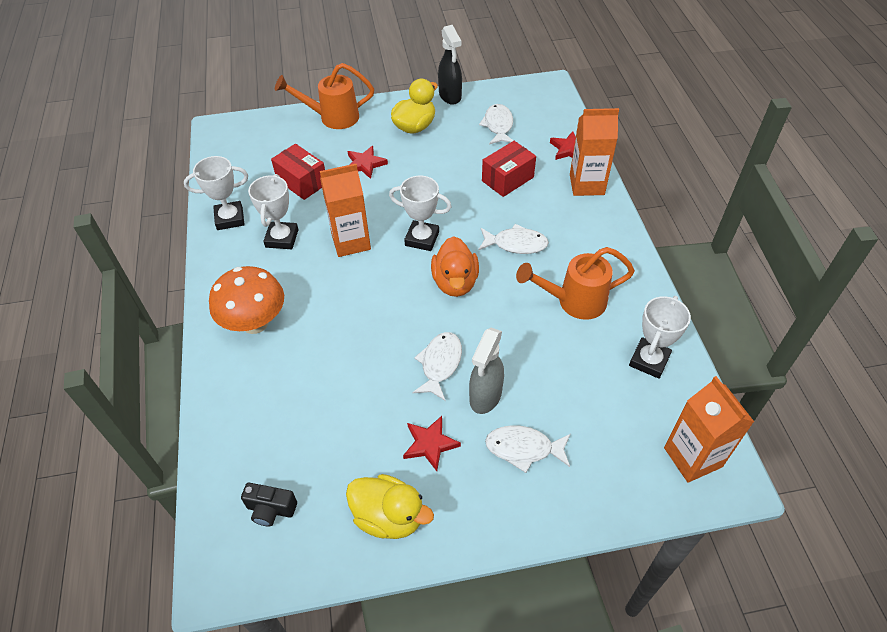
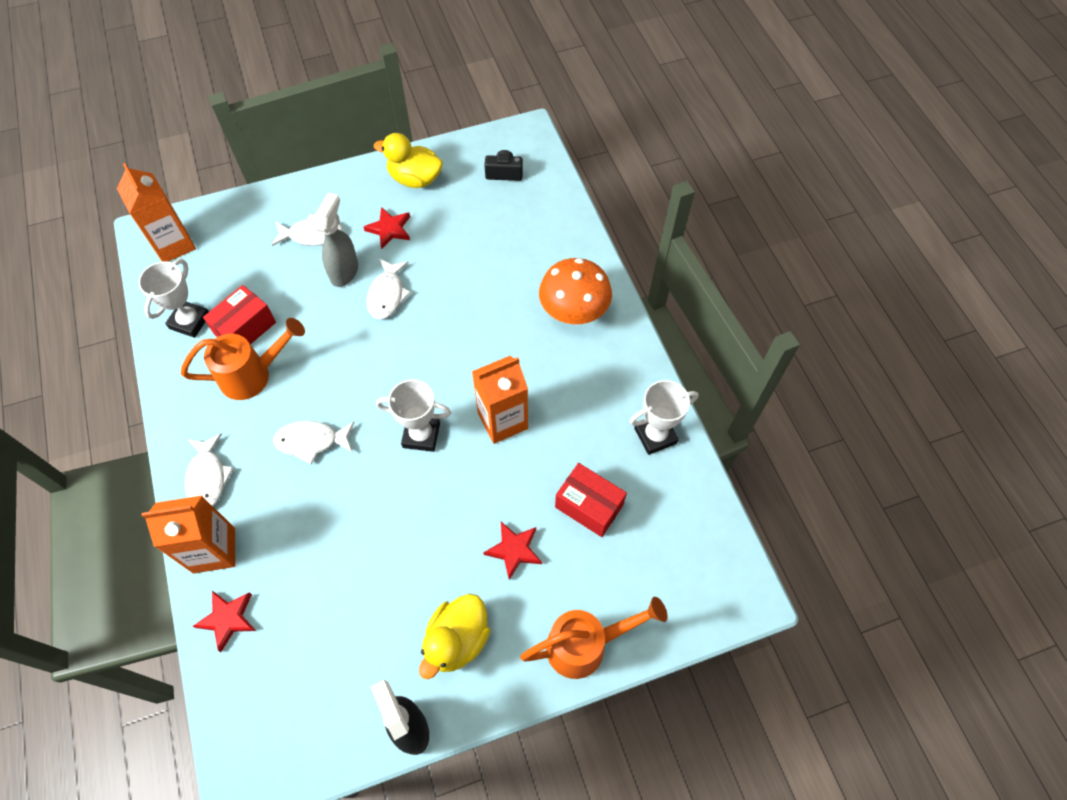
camera: 170 degrees right, 10 degrees up
(282, 238) = (583, 415): white trophy -> none
(455, 282) = (379, 382): orange duck -> none
(498, 126) = (331, 660): white fish -> white fish (208, 477)
(507, 179) = (319, 547): red box -> red box (245, 328)

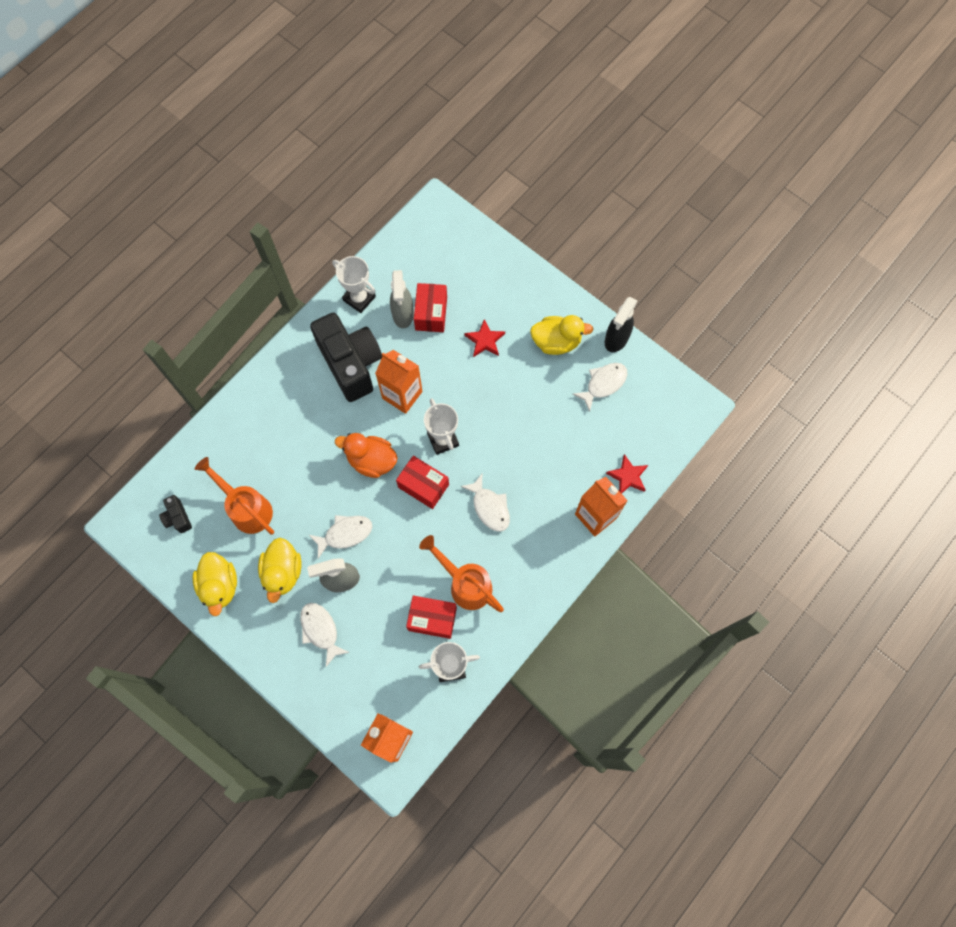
camera: 120 degrees left, 10 degrees up
(208, 477) = (554, 557): white fish -> white fish (603, 384)
(383, 389) = (423, 486): none -> red box
(389, 229) = (283, 572): red star -> yellow duck
(447, 354) = (371, 460): none -> orange duck
(573, 313) = (289, 395): orange mushroom -> none
(574, 387) = (351, 363): none -> black camera
(586, 645) = (515, 274): orange watering can -> orange watering can (246, 508)
(606, 473) = (403, 314): none -> grey spray bottle

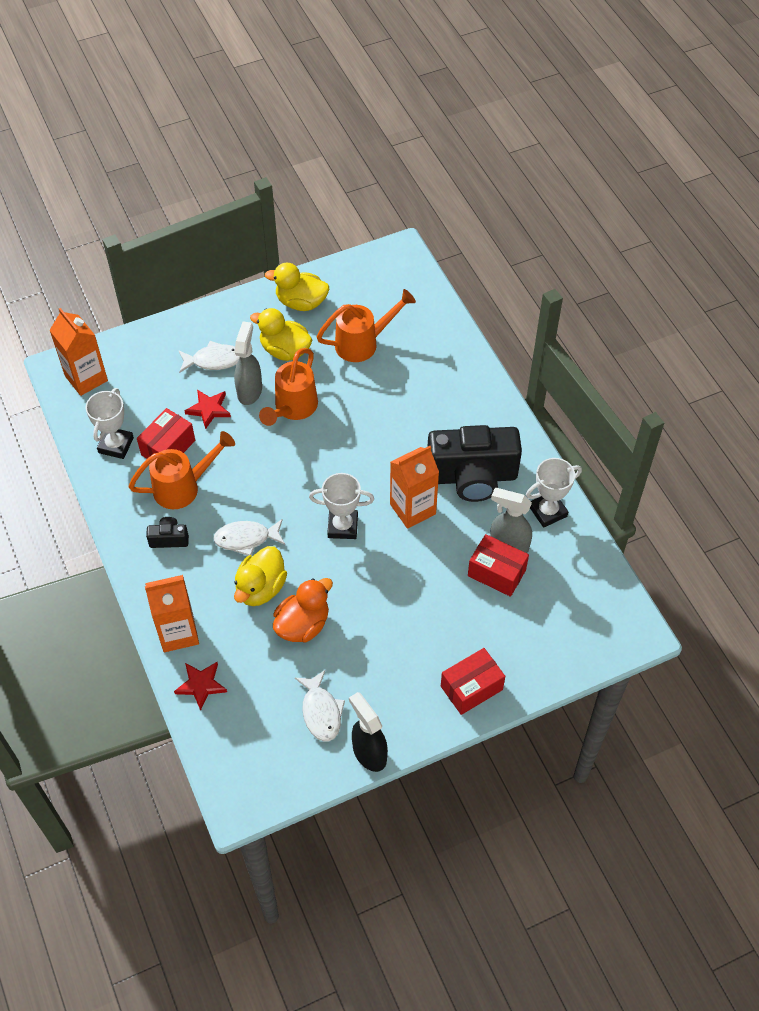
camera: 115 degrees right, 15 degrees down
(178, 517) = (384, 291): black camera -> black camera (169, 539)
(345, 534) = (292, 409): white fish -> orange watering can
(371, 460) = (355, 456): orange duck -> orange duck (303, 624)
(423, 486) = (303, 490): red box -> red box (471, 688)
(485, 340) = (437, 612): red star -> red star (209, 409)
(556, 342) = (398, 685): yellow duck -> yellow duck (261, 588)

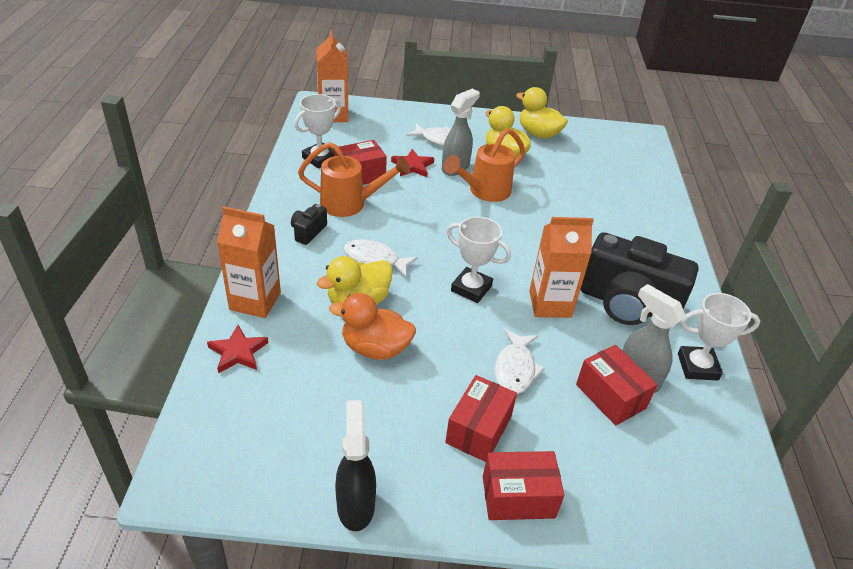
camera: 25 degrees right, 15 degrees down
(169, 539) = (308, 232): black camera -> black camera turned 90 degrees counterclockwise
(303, 624) = (375, 348): orange duck -> orange duck turned 150 degrees counterclockwise
(321, 712) = (334, 435): white fish -> white fish (515, 369)
(363, 343) = (576, 175): orange watering can -> none
(418, 652) = (478, 430): none -> red box

